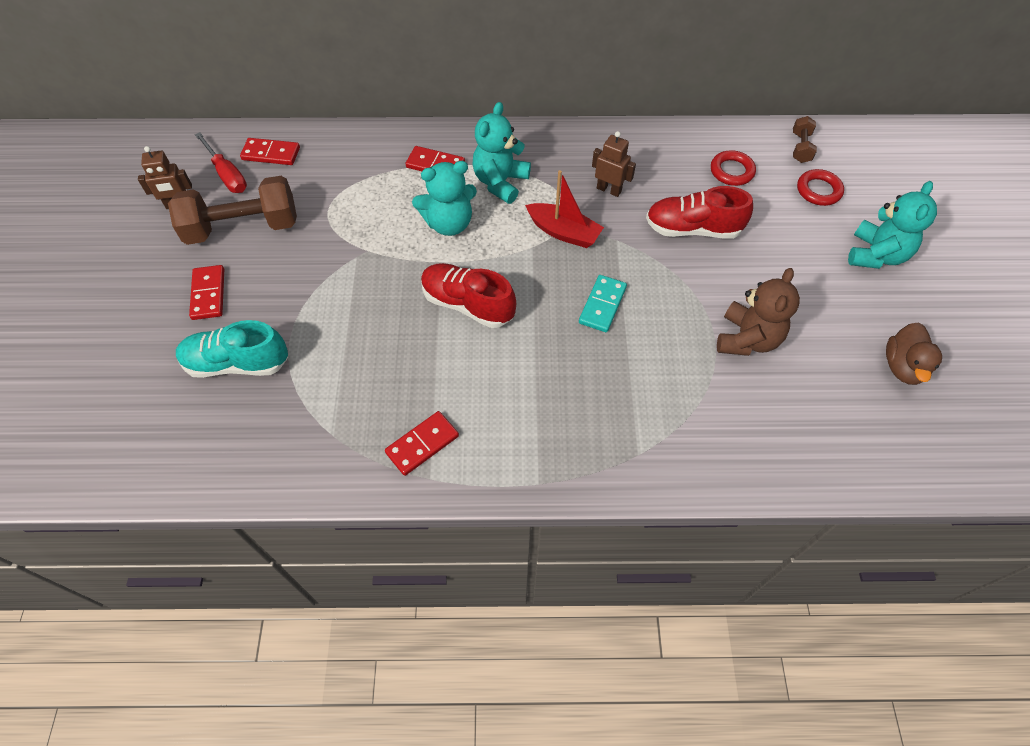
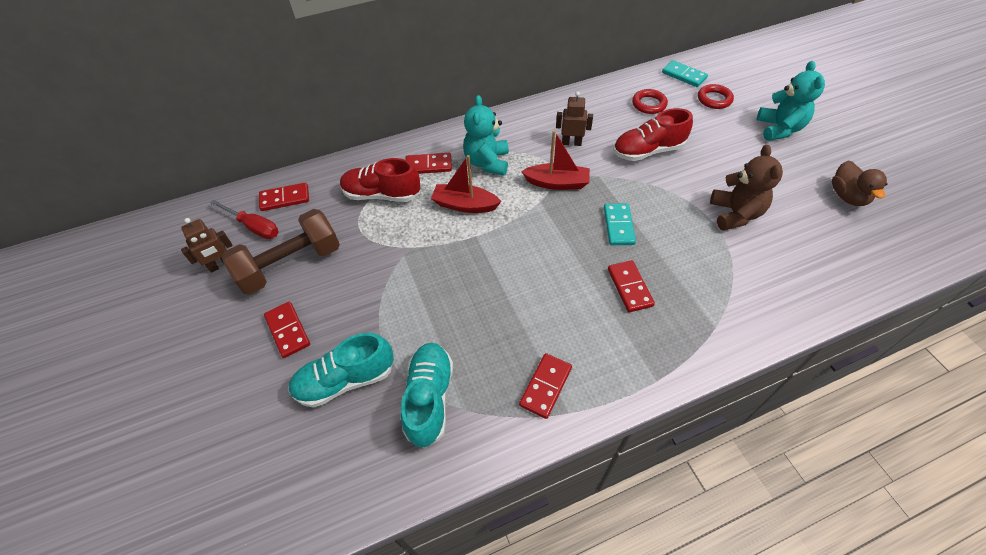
camera: 20 degrees left, 5 degrees down
(304, 411) = (429, 399): none -> turquoise shoe
(449, 223) = (465, 205): turquoise teddy bear -> red boat
(468, 304) = (516, 261): red shoe -> red shoe (382, 195)
(572, 377) = (629, 287): none -> red domino
(800, 147) = (684, 75): brown dumbbell -> turquoise domino

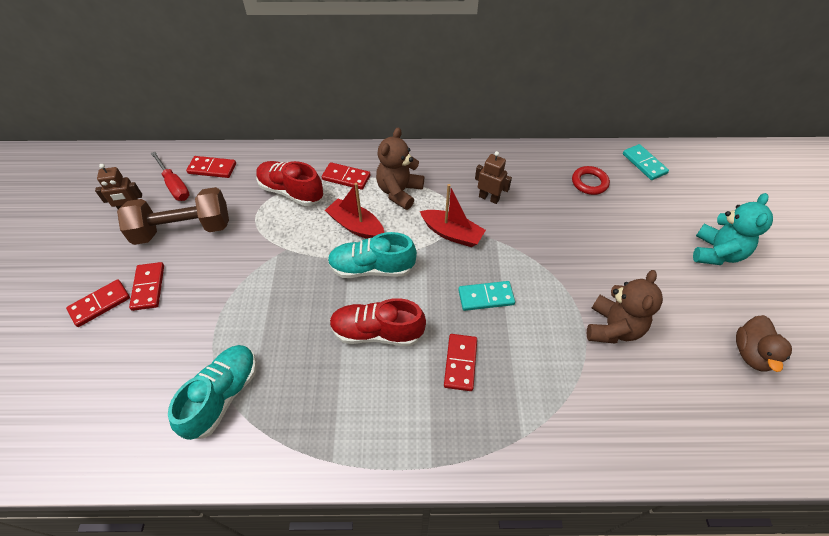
camera: 20 degrees right, 0 degrees up
(346, 380) = (167, 350): turquoise shoe -> turquoise shoe (372, 268)
(487, 162) = (399, 192): turquoise teddy bear -> brown teddy bear
(545, 386) = (326, 428): red domino -> red domino (100, 304)
(618, 226) = (486, 297): turquoise domino -> turquoise domino turned 60 degrees clockwise
(648, 151) = (560, 231): red shoe -> red shoe (377, 332)
(714, 99) = (662, 198): red ring -> none

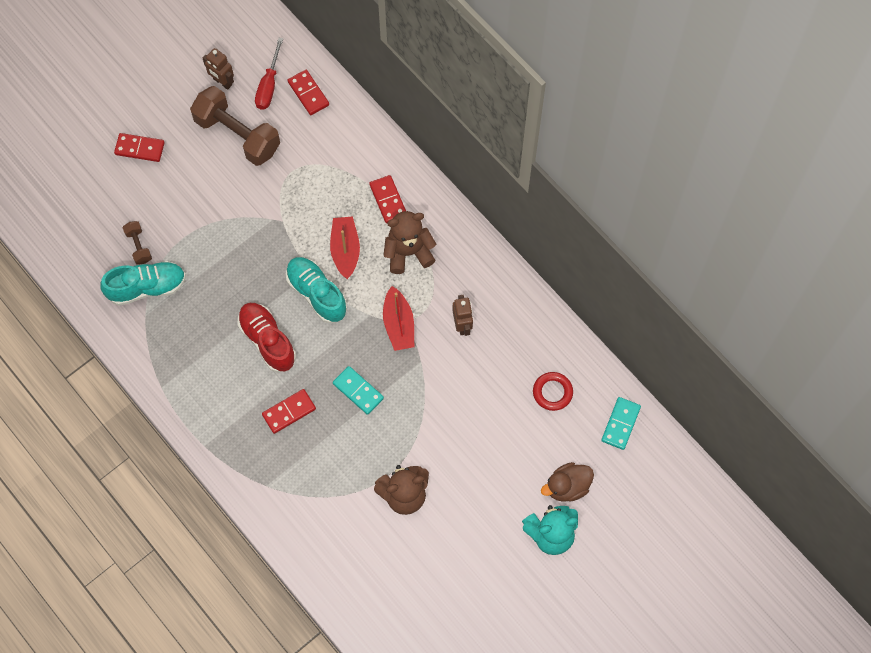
camera: 50 degrees right, 15 degrees up
(148, 287) = (176, 164): red domino -> none
(178, 372) = (138, 246): none -> brown dumbbell
(291, 192) = (337, 173): red shoe -> none
(751, 353) = (460, 601): brown duck -> brown duck (567, 487)

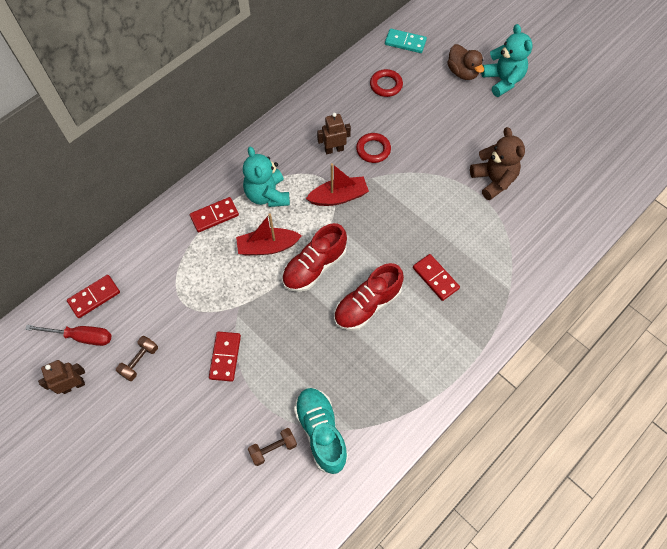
camera: 95 degrees left, 5 degrees down
(139, 149) = (153, 466): red domino -> red domino (225, 357)
(222, 82) = (73, 385): brown robot -> brown robot turned 150 degrees counterclockwise
(237, 135) = (139, 361): brown dumbbell -> brown dumbbell, size x0.46
(317, 294) = (314, 267): turquoise shoe -> red shoe
(358, 391) = (406, 223): turquoise domino -> none
(408, 252) = (267, 195): brown teddy bear -> turquoise teddy bear
(458, 367) = (373, 150): none -> red ring

